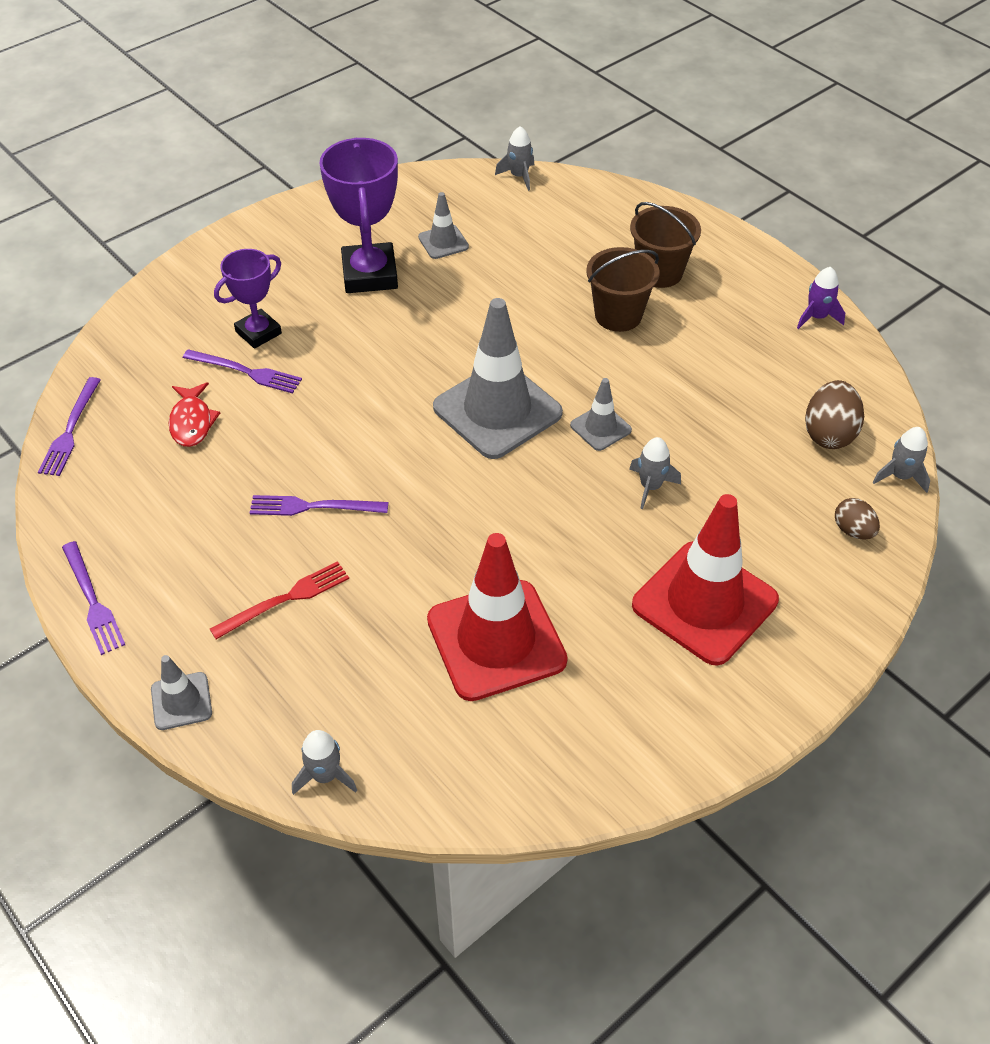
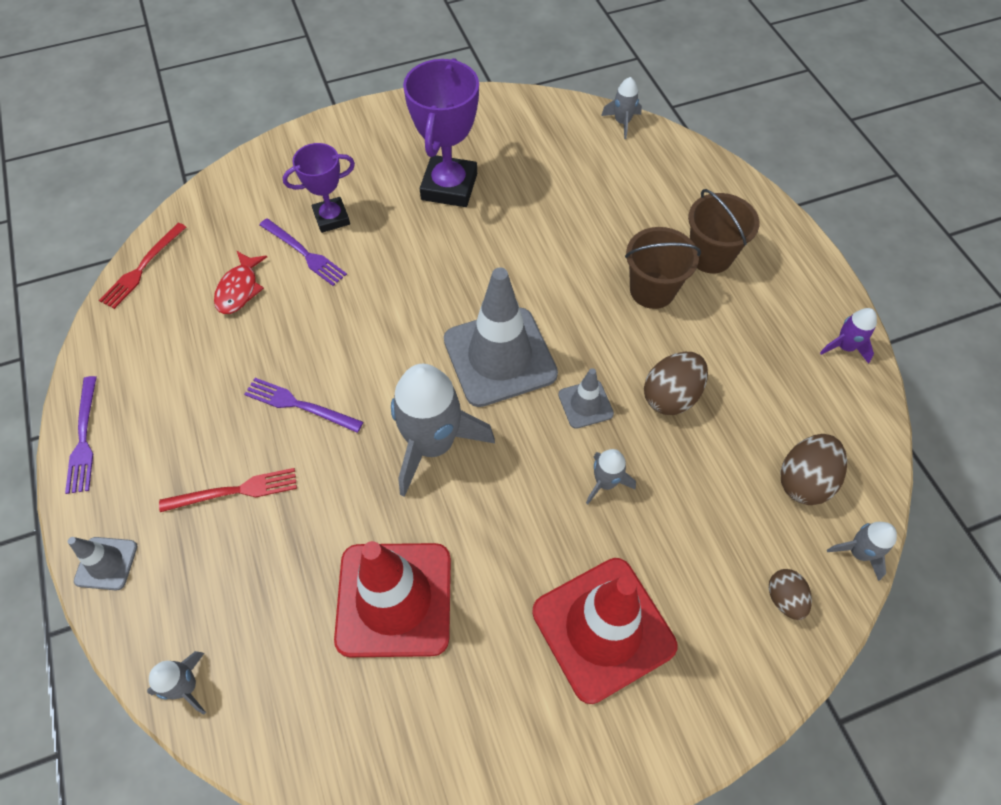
camera: 20 degrees right, 10 degrees up
(70, 430) = (142, 268): purple fork -> red fork
(443, 242) = (526, 171): grey traffic cone -> none
(468, 502) = (433, 444): none -> grey rocket
(678, 399) = (671, 396): none -> brown egg

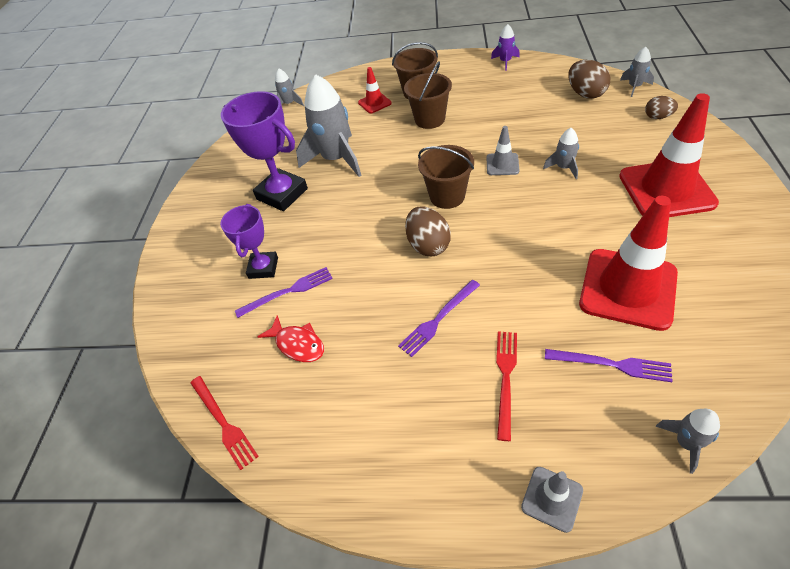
camera: 60 degrees left, 10 degrees down
(83, 438) = (402, 505): purple fork -> purple fork (611, 364)
(433, 444) = (505, 244): grey rocket -> grey rocket (336, 159)
(500, 357) = (447, 196): grey traffic cone -> brown bucket
(663, 214) = (374, 103): none -> red traffic cone
(671, 396) = (511, 128): brown egg -> brown egg (428, 245)

